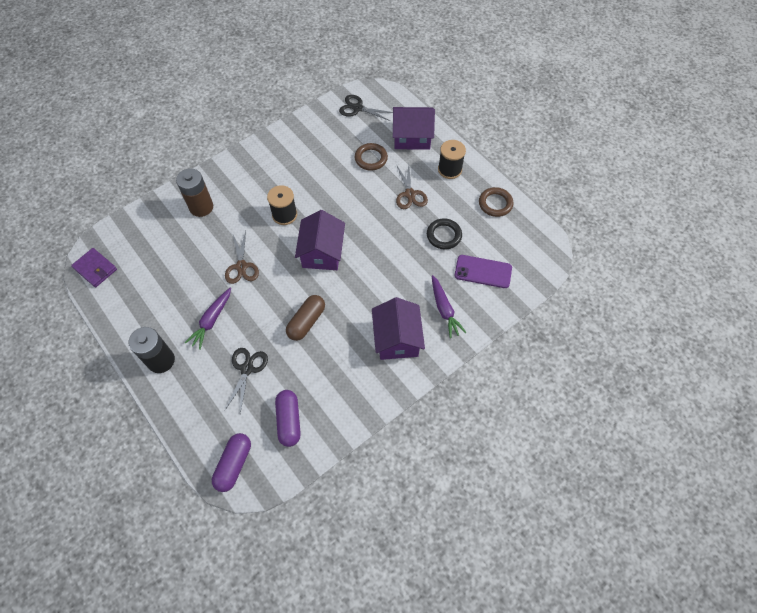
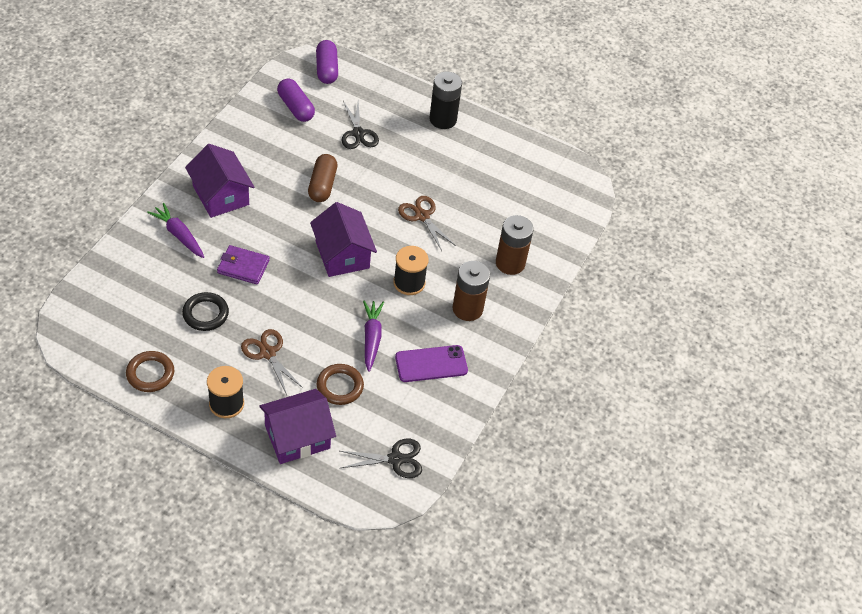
camera: 150 degrees right, 10 degrees down
(95, 269) = (570, 173): purple wallet -> purple wallet (243, 267)
(211, 320) = (418, 161): purple carrot -> purple carrot (371, 338)
(255, 183) = (467, 309): none -> brown battery
(483, 272) = (145, 286): purple phone -> purple phone (431, 364)

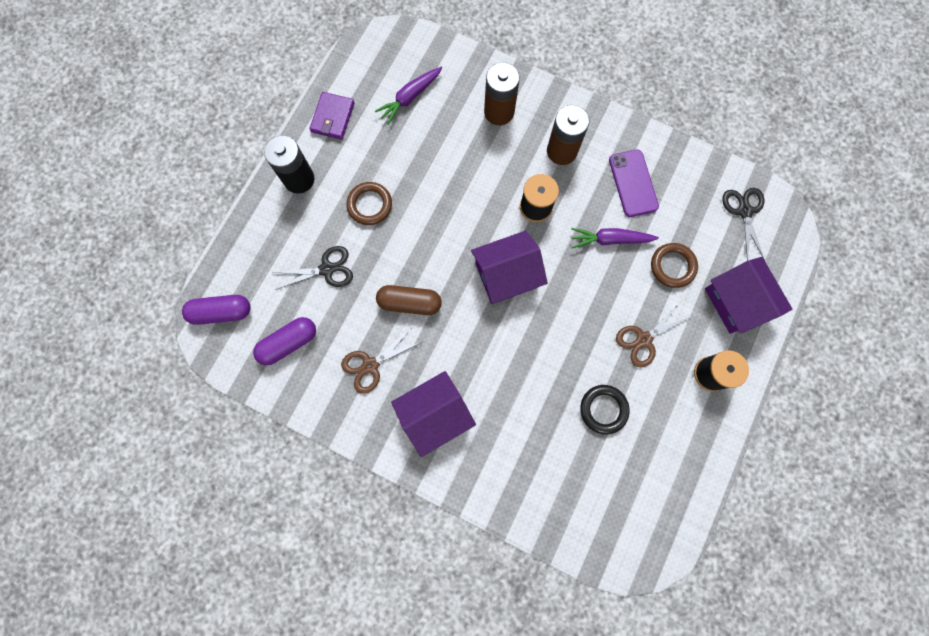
camera: 85 degrees left, 25 degrees up
(150, 374) = (687, 456): brown ring -> brown ring (370, 205)
(179, 235) = (498, 454): purple carrot -> purple carrot (410, 98)
(243, 267) = (535, 377): purple wallet -> purple wallet (333, 117)
(422, 216) = (444, 197): brown scissors -> brown scissors (370, 365)

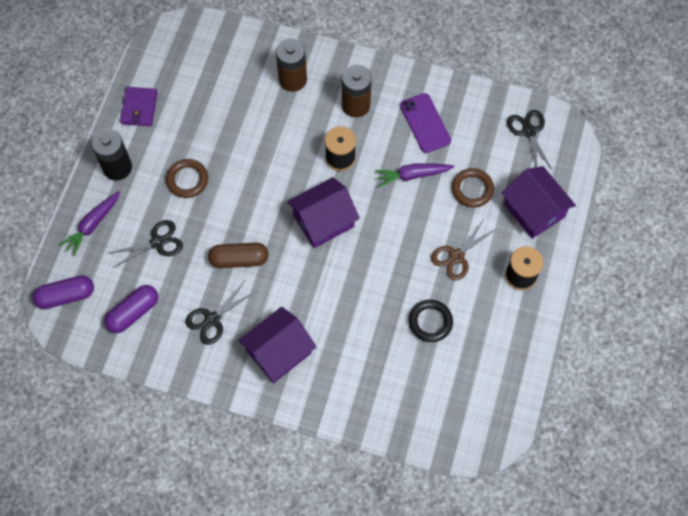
camera: 10 degrees left, 10 degrees down
(370, 365) = (212, 319): brown scissors -> black scissors
(410, 98) = (208, 79): purple carrot -> purple carrot (92, 225)

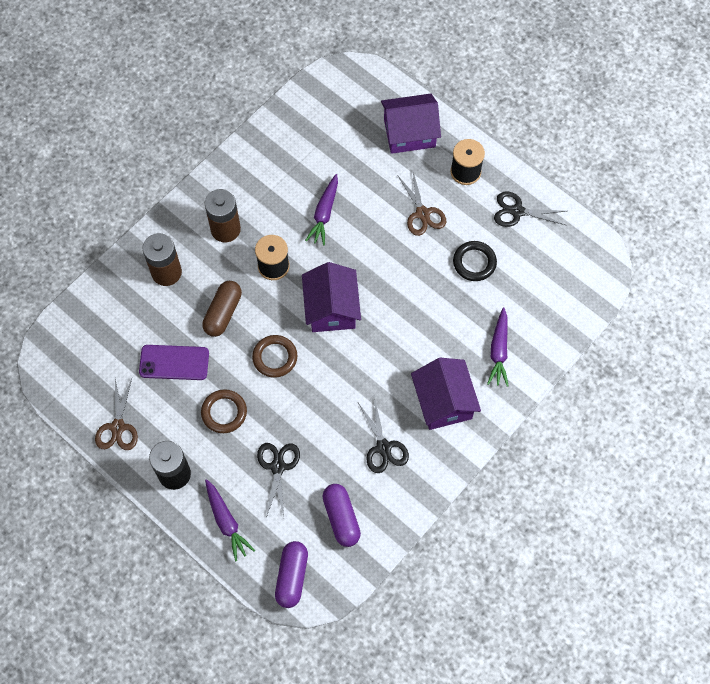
camera: 65 degrees left, 0 degrees up
(139, 108) = (118, 427): purple wallet -> brown scissors
(239, 259) = (333, 399): brown capsule -> brown capsule (223, 313)
(351, 380) = (499, 351): none -> purple carrot
(425, 123) = (277, 180): purple phone -> purple phone (174, 363)
(472, 189) = (364, 171): brown ring -> brown ring (275, 357)
(529, 132) = (331, 101): black scissors -> black scissors (517, 211)

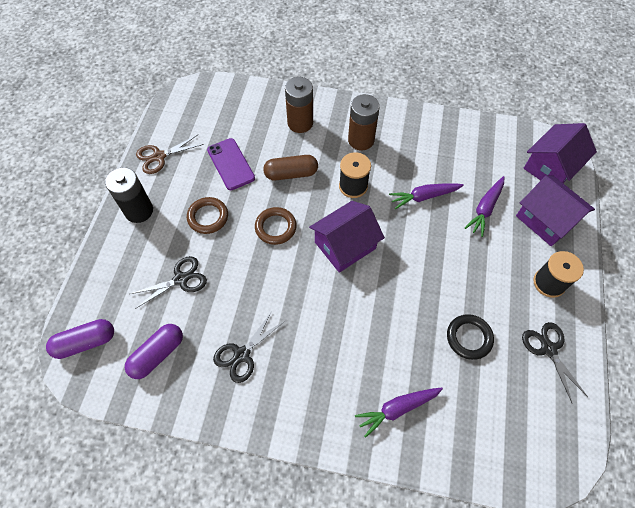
camera: 60 degrees right, 5 degrees down
(226, 522) = (114, 267): purple carrot -> purple carrot (485, 209)
(422, 213) = (481, 269): brown scissors -> none
(443, 401) = (315, 384): purple house -> purple house (551, 167)

